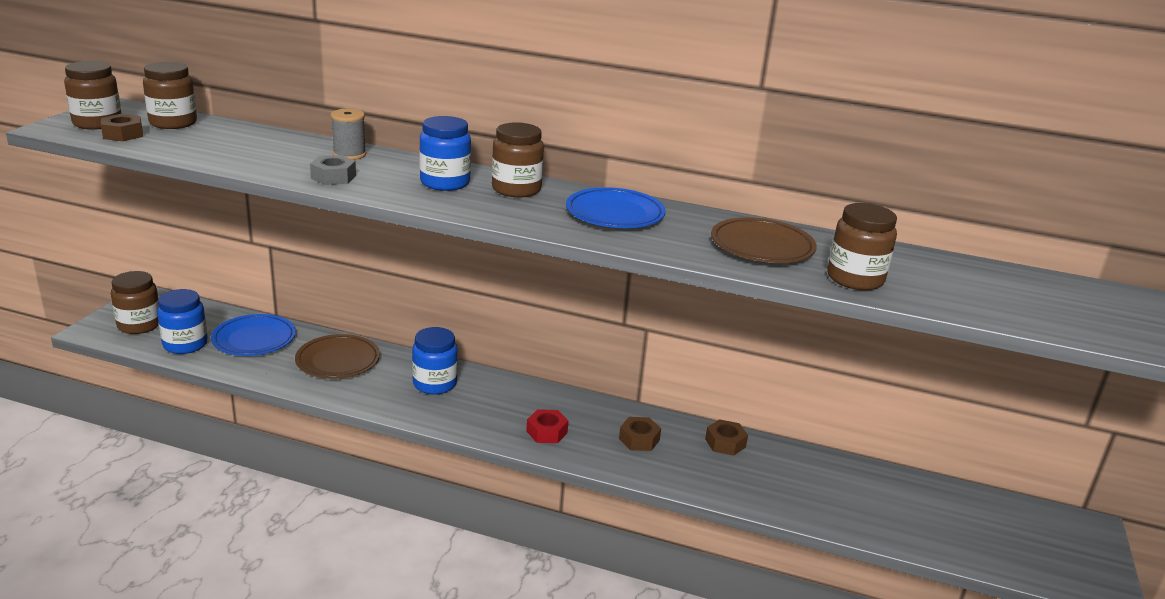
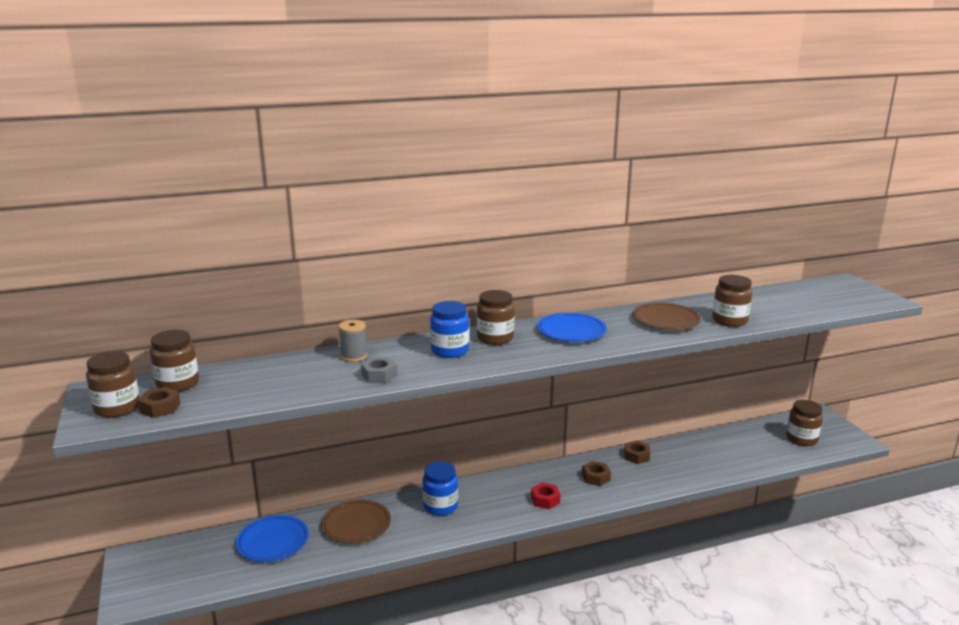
camera: 35 degrees left, 5 degrees down
(139, 325) = (162, 579): brown jar -> brown jar (801, 439)
(185, 344) = (225, 573): blue jar -> none

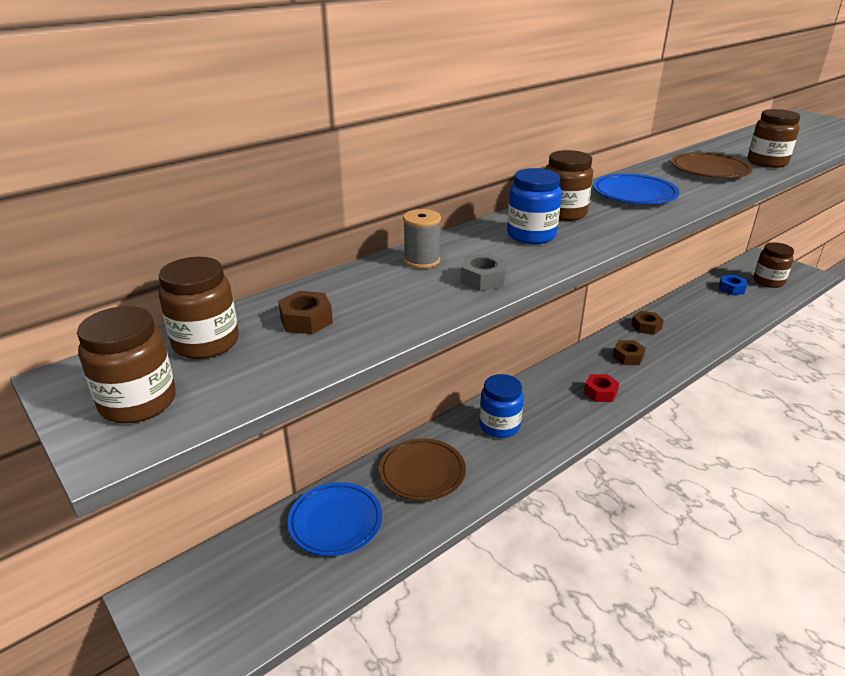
camera: 20 degrees left, 10 degrees up
(160, 408) = (213, 387): brown nut -> brown nut (306, 320)
(755, 439) = (731, 289): none -> blue nut

